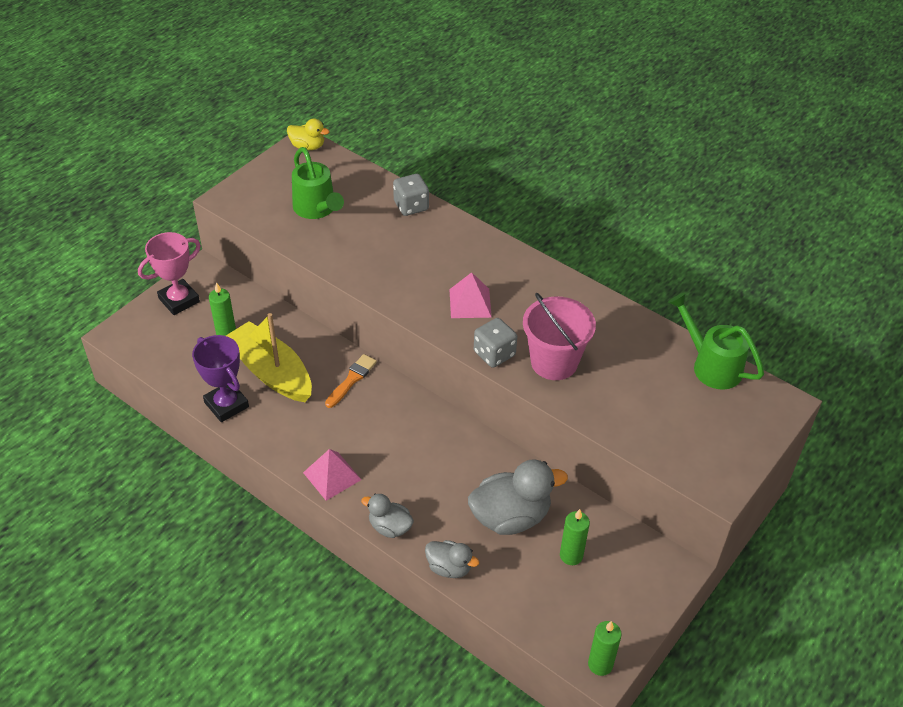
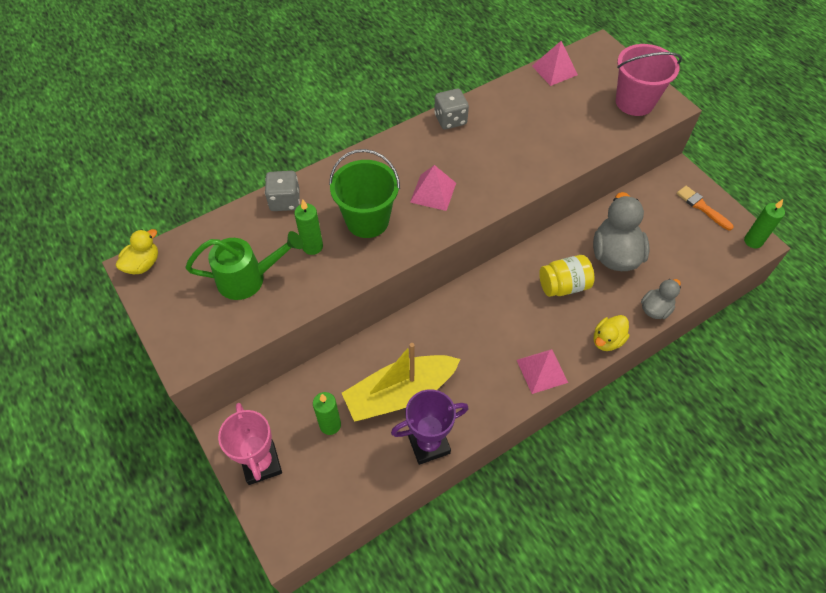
camera: 70 degrees left, 10 degrees up
(352, 379) = (434, 328): orange brush -> orange brush (702, 207)
(390, 527) = (607, 340): grey duck -> yellow duck
(413, 265) = (367, 220): none -> green bucket
(446, 475) = (563, 285): none -> yellow jar
(494, 354) = (499, 193): grey dice -> grey dice (450, 119)
(554, 362) = (522, 157): pink bucket -> pink bucket (634, 102)
(571, 555) = (658, 228): green candle -> green candle (312, 246)
(711, 366) = (554, 70): green watering can -> pink pyramid

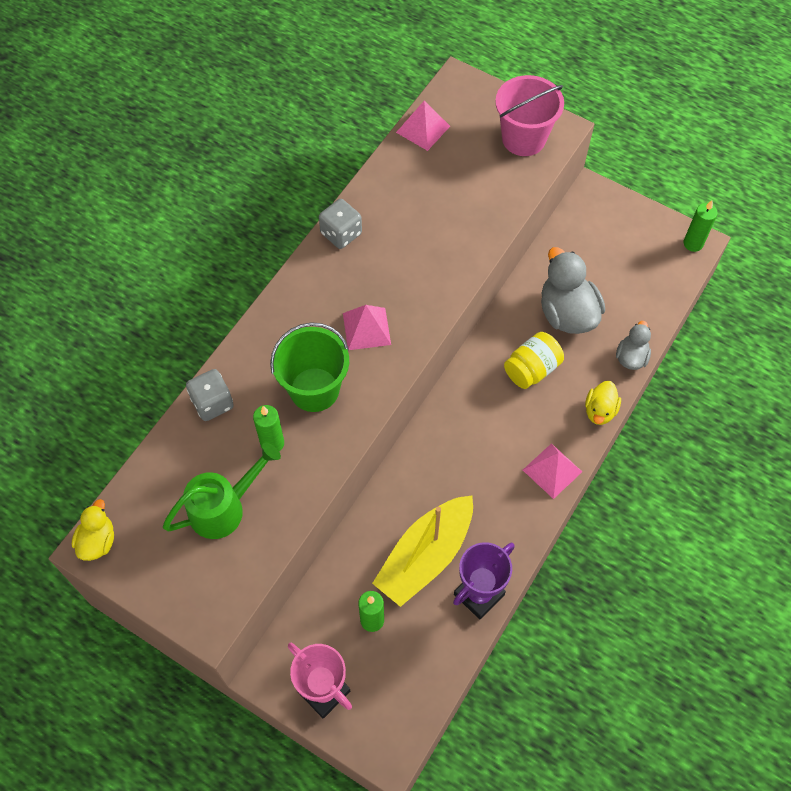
camera: 25 degrees left, 5 degrees up
(702, 207) = (629, 224): orange brush -> none

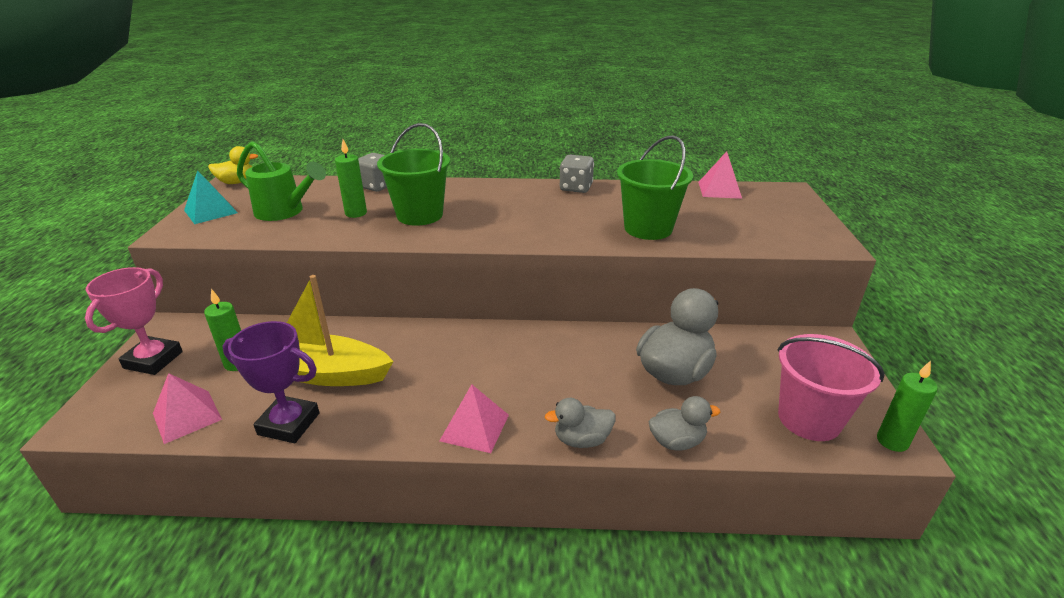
camera: 60 degrees right, 30 degrees down
(172, 579) = (210, 211): none -> turquoise pyramid
(366, 328) = (499, 219): pink pyramid -> pink pyramid (187, 416)
(458, 229) = (648, 228): none -> green bucket
(523, 138) = (789, 230): pink bucket -> pink bucket (809, 419)
(532, 369) = (584, 370): yellow jar -> none
(600, 411) = (582, 439): yellow duck -> grey duck

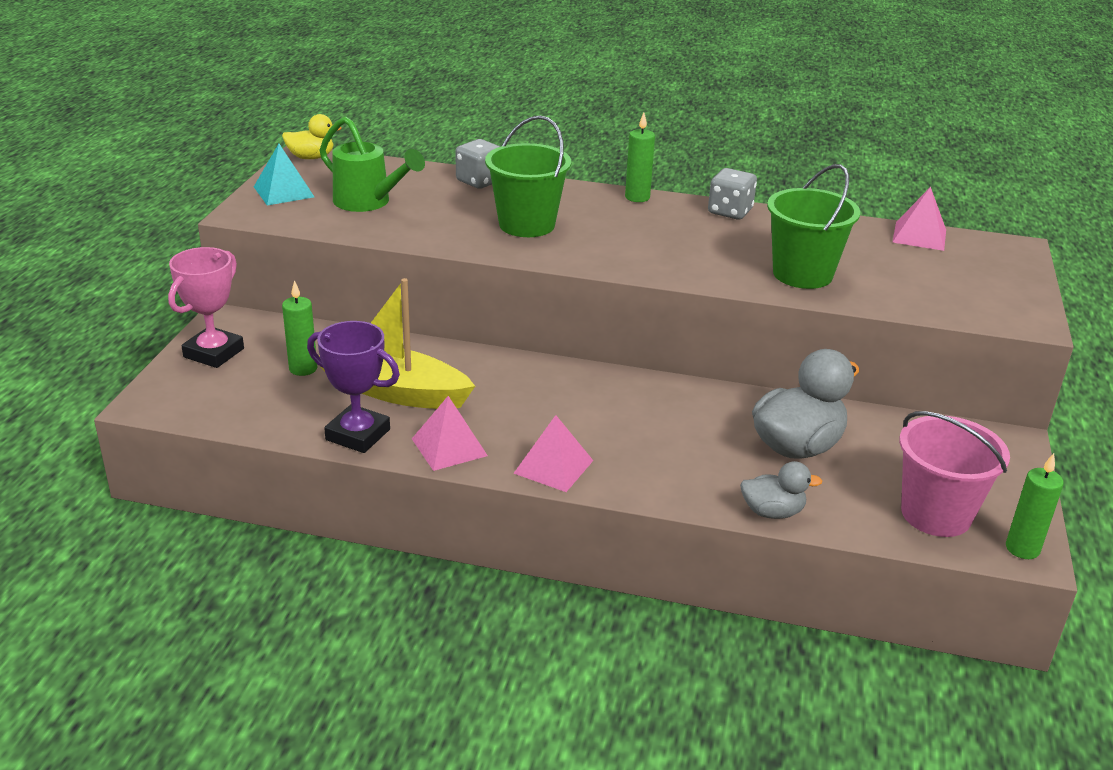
camera: 10 degrees right, 0 degrees up
(187, 416) = (254, 412): pink pyramid -> pink pyramid (449, 447)
(356, 213) = (451, 213): green candle -> green candle (637, 197)
(582, 439) = (667, 495): grey duck -> none

